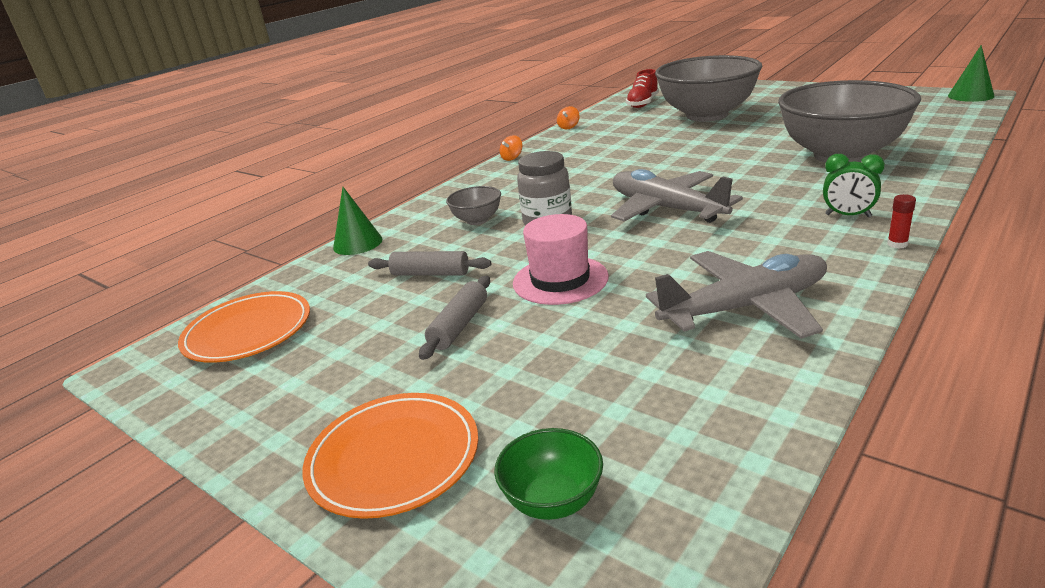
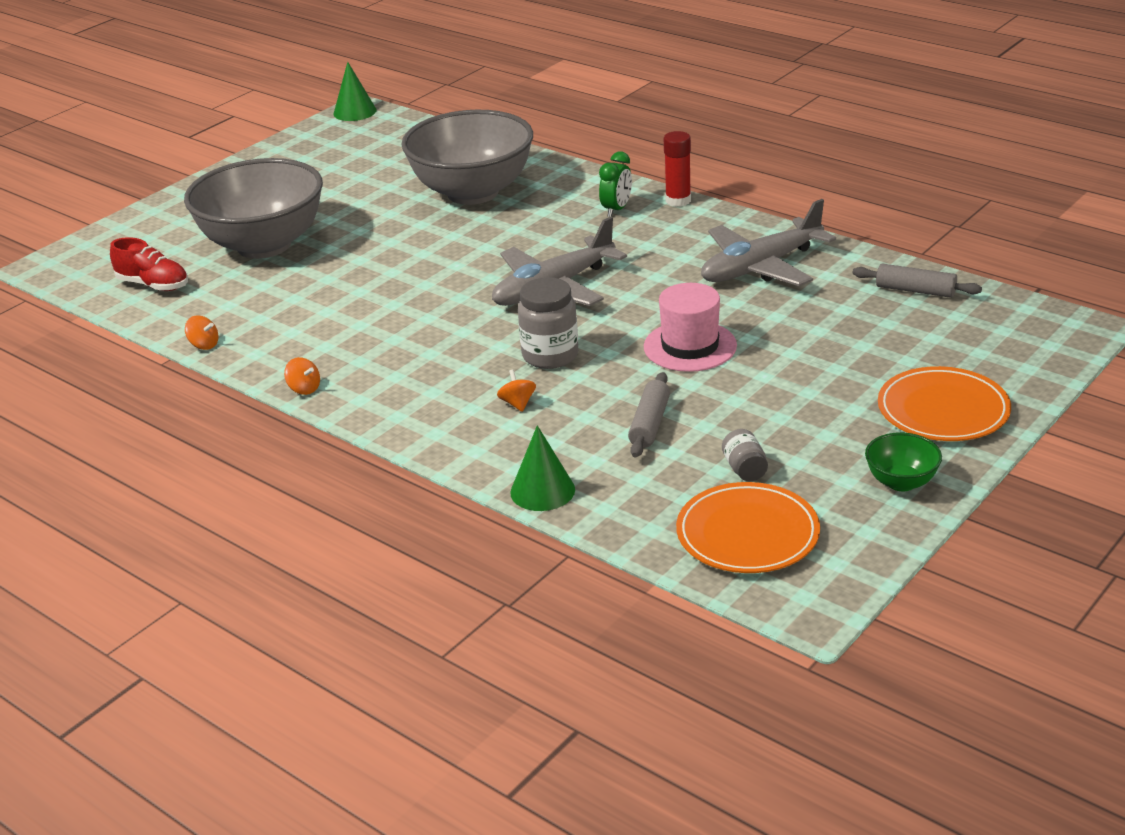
camera: 90 degrees left, 5 degrees up
(341, 324) = (745, 469): none -> grey jar
(459, 325) = (762, 396): grey rolling pin -> grey rolling pin (915, 290)
(477, 220) = (517, 403): grey bowl -> orange spinning top
(553, 501) = (977, 345): green bowl -> green bowl (901, 482)
(745, 307) = (761, 267): grey plane -> grey plane turned 105 degrees counterclockwise
(897, 244) = (678, 200): red glue stick -> red glue stick, size x1.73

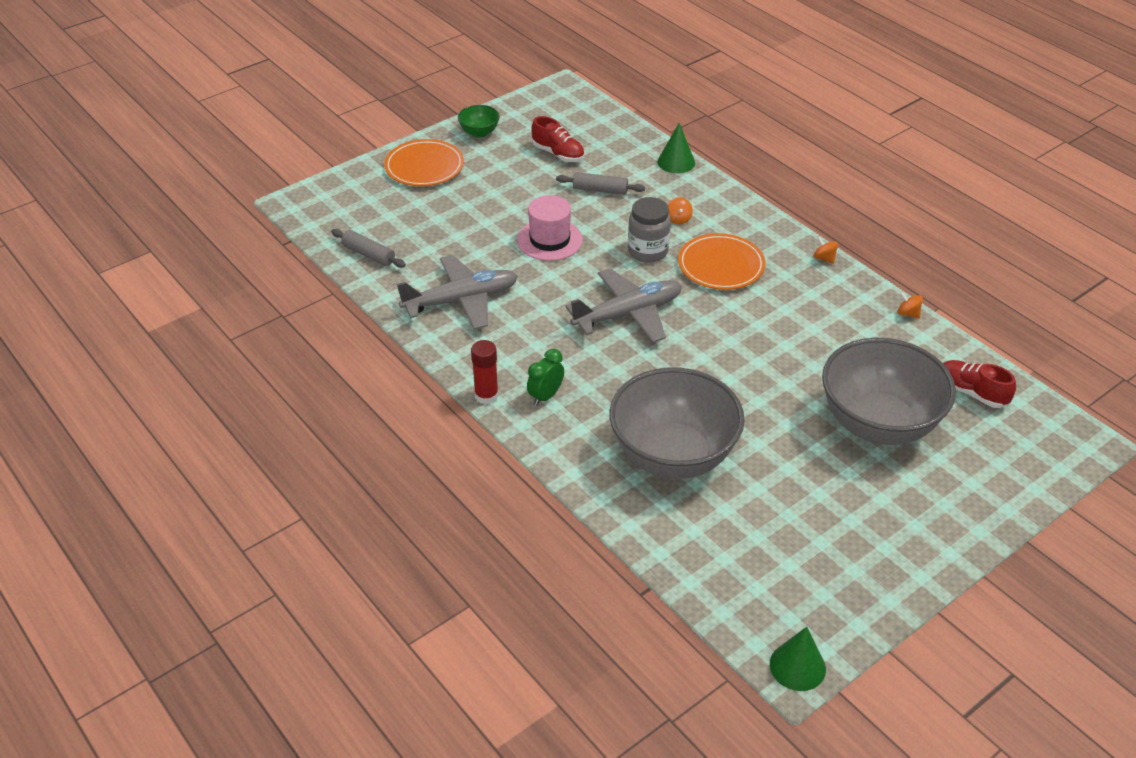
camera: 170 degrees left, 10 degrees up
(649, 424) = (600, 190): grey rolling pin -> grey rolling pin turned 75 degrees clockwise
(745, 469) = (558, 154): grey jar -> red shoe
(747, 534) = (574, 122): orange plate -> orange plate (721, 265)

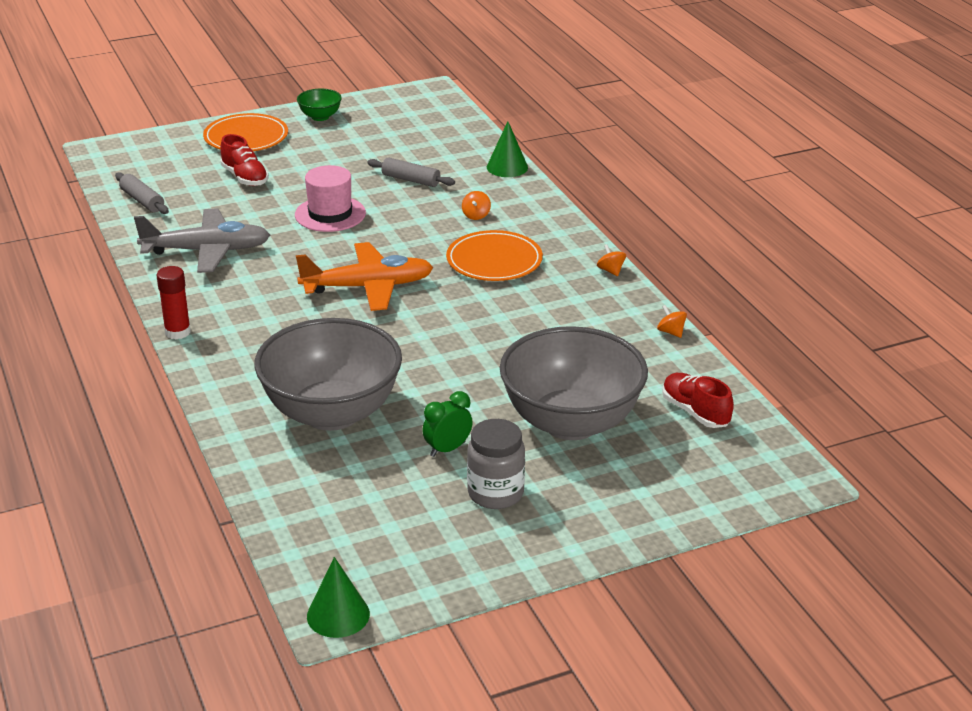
camera: 15 degrees right, 10 degrees down
(545, 396) = (236, 342): green clock -> green clock (447, 449)
(558, 154) = (388, 144): red shoe -> red shoe (245, 177)
(628, 314) = (368, 287): grey plane -> orange plane
(647, 251) = (425, 238): grey jar -> grey jar (495, 493)

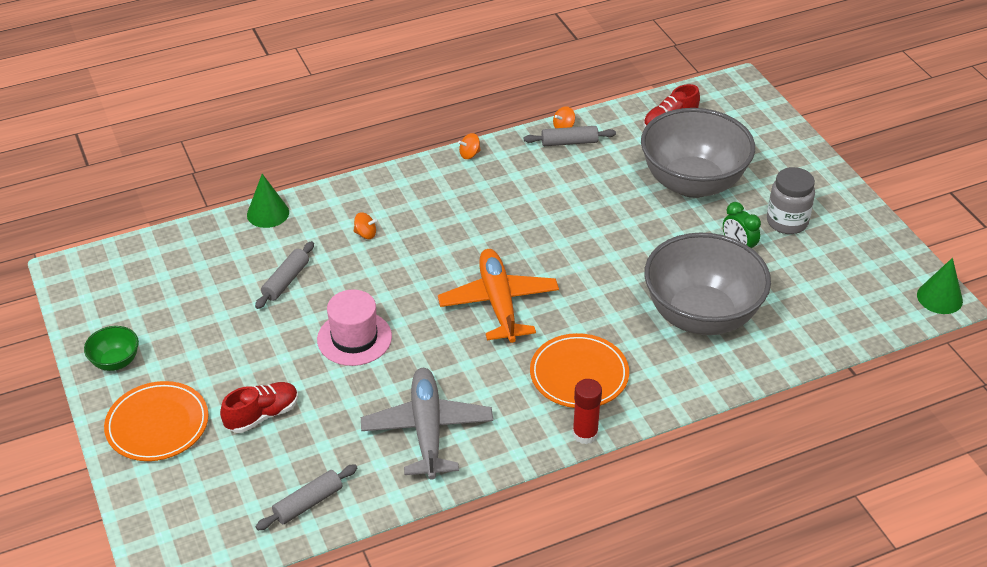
camera: 90 degrees left, 10 degrees up
(494, 260) = (451, 222): orange plate -> orange plate (579, 374)
(642, 335) = (569, 142): none -> grey rolling pin

